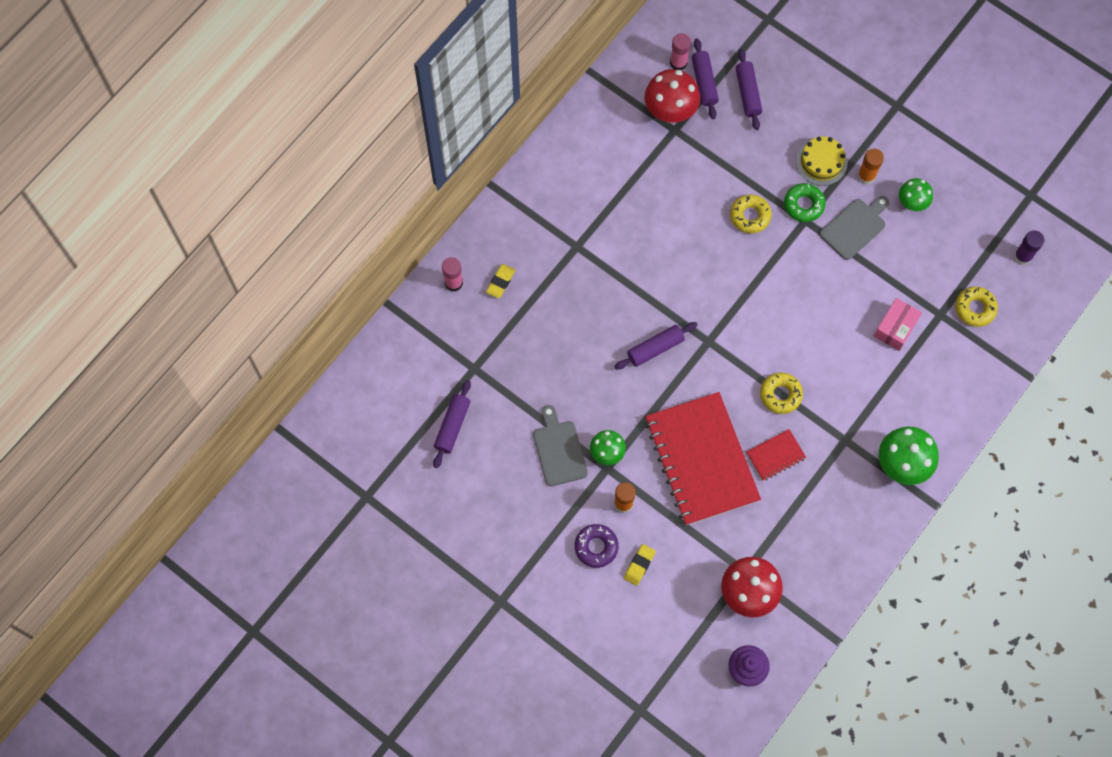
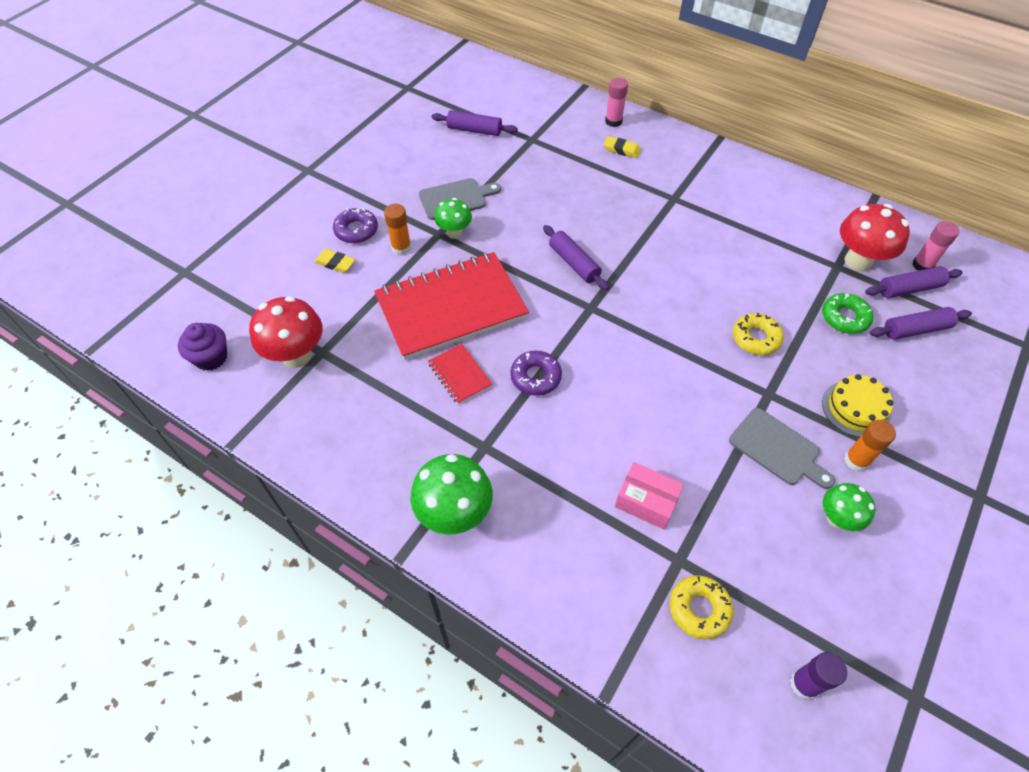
camera: 85 degrees right, 15 degrees down
(780, 395) = (535, 377): yellow donut -> purple donut
(803, 205) = (789, 391): green donut -> green donut (844, 318)

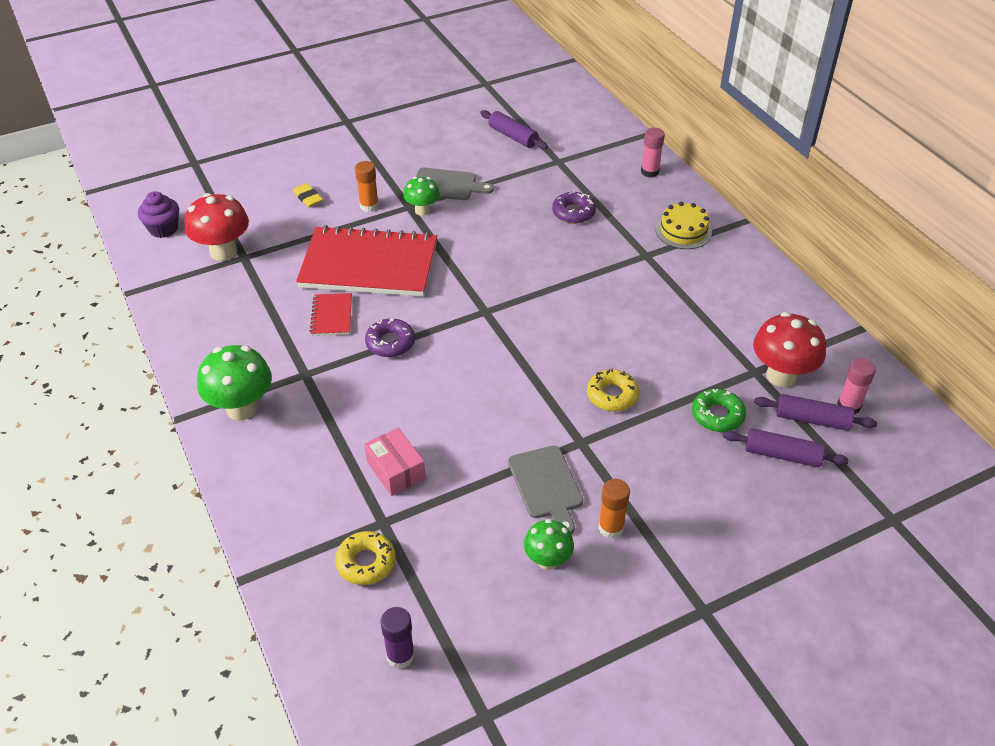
camera: 30 degrees right, 10 degrees down
(356, 230) = (345, 180): purple donut -> purple donut (573, 213)
(574, 263) = (503, 272): purple rolling pin -> none
(621, 150) = (634, 198): yellow eraser -> none
(855, 408) = (652, 489): yellow cake -> yellow cake (683, 231)

